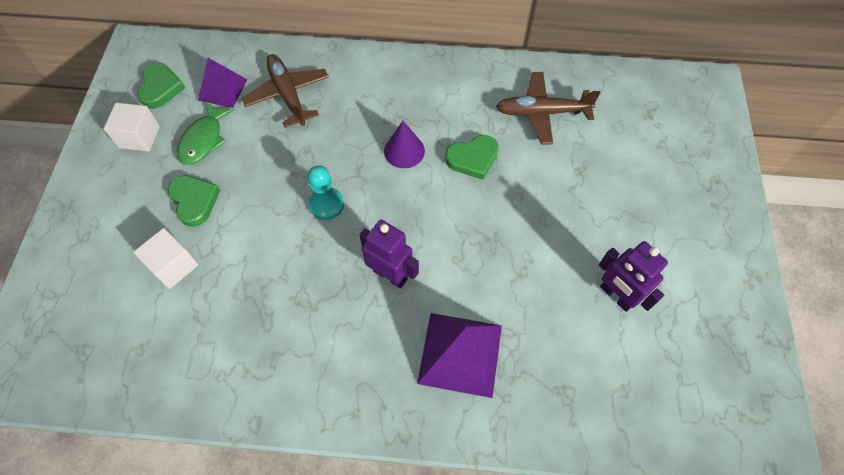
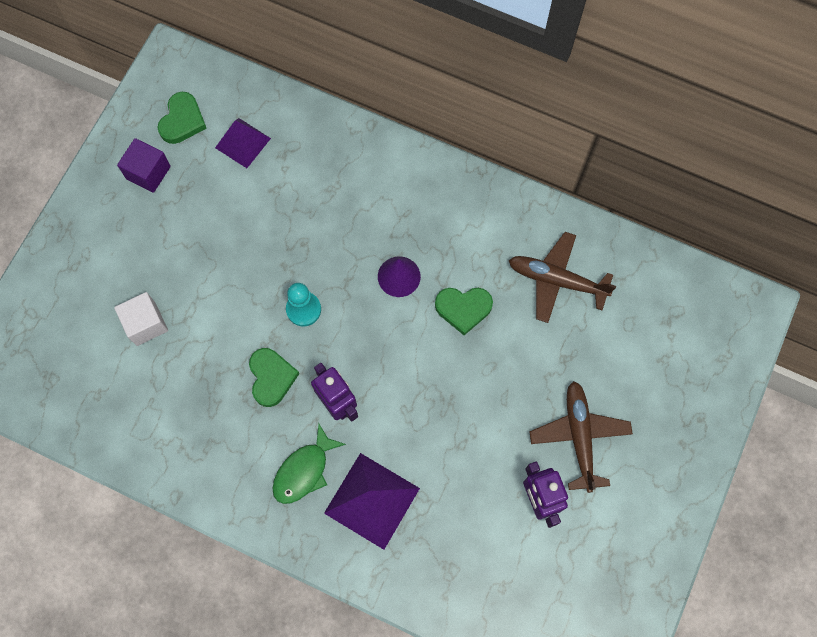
camera: 20 degrees right, 10 degrees up
(139, 137) = (148, 172): white cube -> purple cube
(194, 201) = (181, 262): green heart -> green heart (271, 377)
(204, 140) = (208, 197): green fish -> green fish (304, 471)
(288, 94) = (306, 171): brown plane -> brown plane (579, 436)

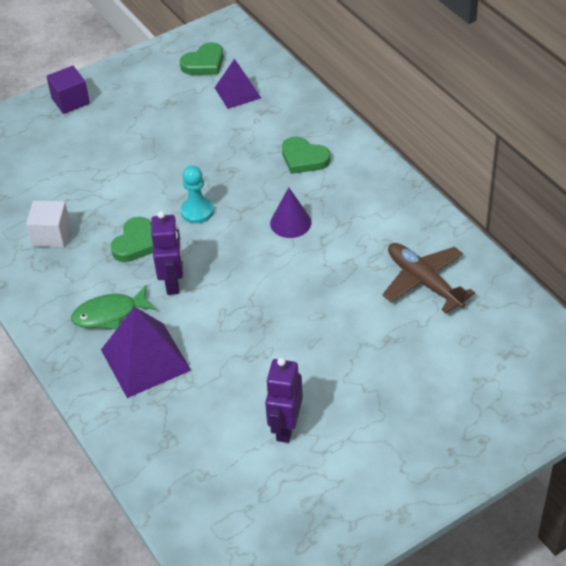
camera: 35 degrees right, 25 degrees down
(146, 324) = (73, 170): white cube -> white cube (51, 235)
(148, 172) = (153, 83): purple cube -> purple cube (70, 101)
(463, 309) = (327, 266): green heart -> green heart (304, 158)
(579, 436) = (358, 399): brown plane -> none

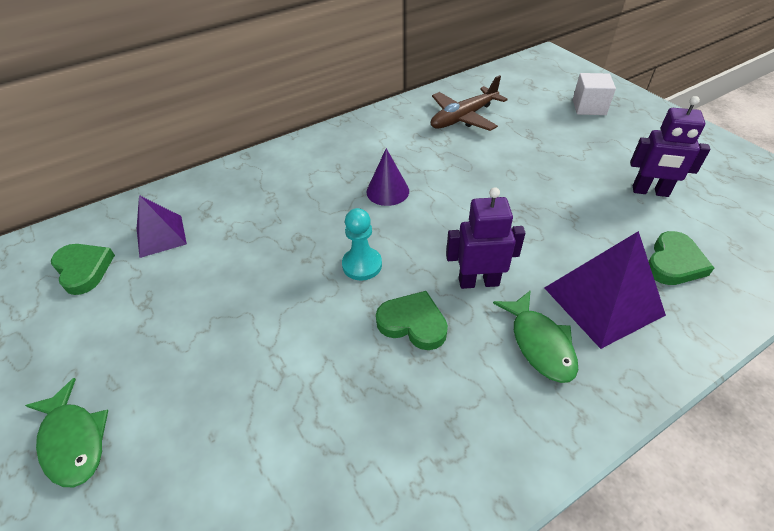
camera: 90 degrees left, 0 degrees up
(51, 235) = (392, 436): white cube -> white cube (589, 107)
(70, 101) = (74, 440): purple cube -> green fish
(304, 158) = (294, 183): green heart -> green heart (674, 263)

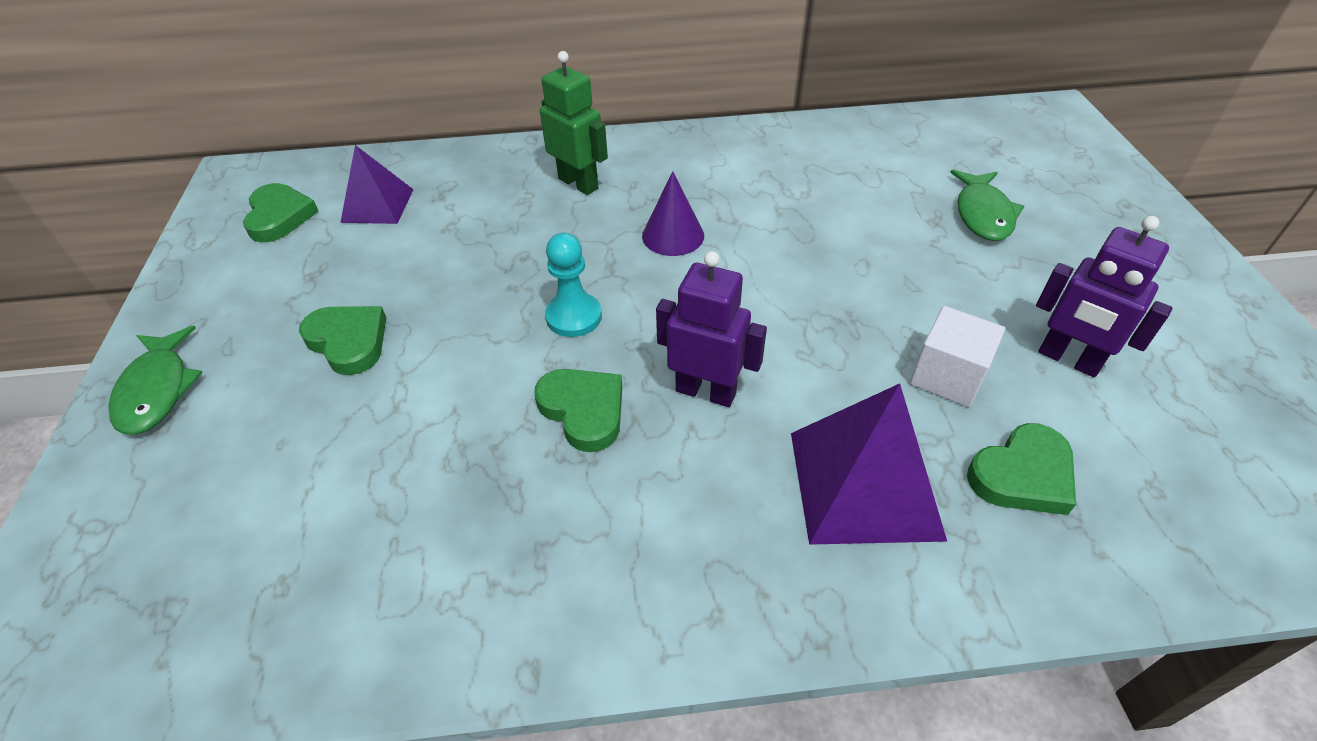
camera: 25 degrees right, 0 degrees up
(211, 341) = (348, 341): none -> green heart
(300, 176) = (578, 183): none -> green robot
(463, 117) = (851, 168): brown plane -> none
(540, 343) = (728, 502): green fish -> green fish (983, 214)
(589, 107) = (1065, 205): white cube -> white cube (947, 376)

